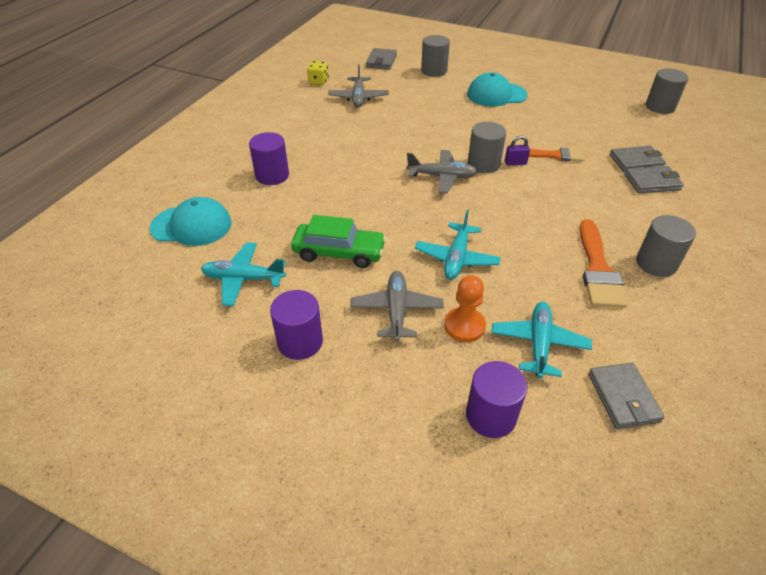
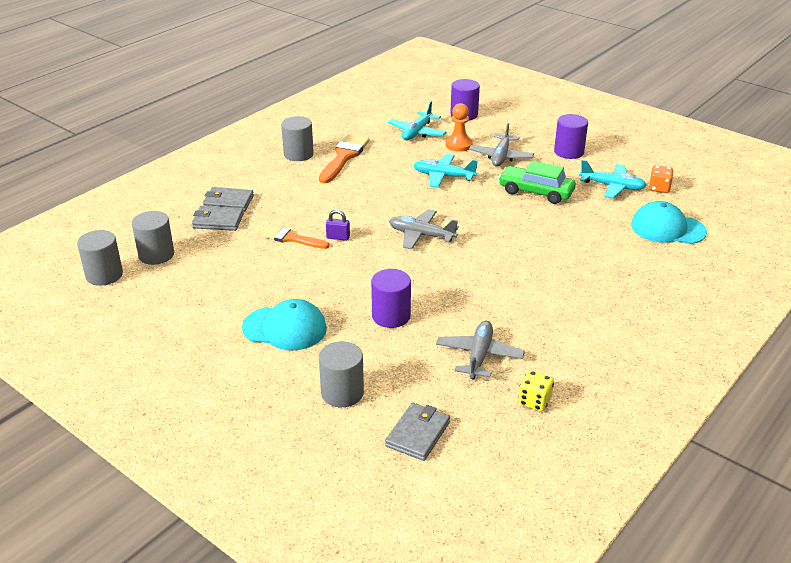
camera: 165 degrees left, 10 degrees down
(182, 287) = (659, 188): none -> orange dice
(272, 175) = (597, 262): purple cylinder -> purple cylinder (391, 316)
(456, 258) = (443, 176): turquoise plane -> turquoise plane turned 105 degrees counterclockwise
(483, 164) = (371, 241): grey cylinder -> grey cylinder (156, 255)
(623, 397) = (387, 111): grey wallet -> none

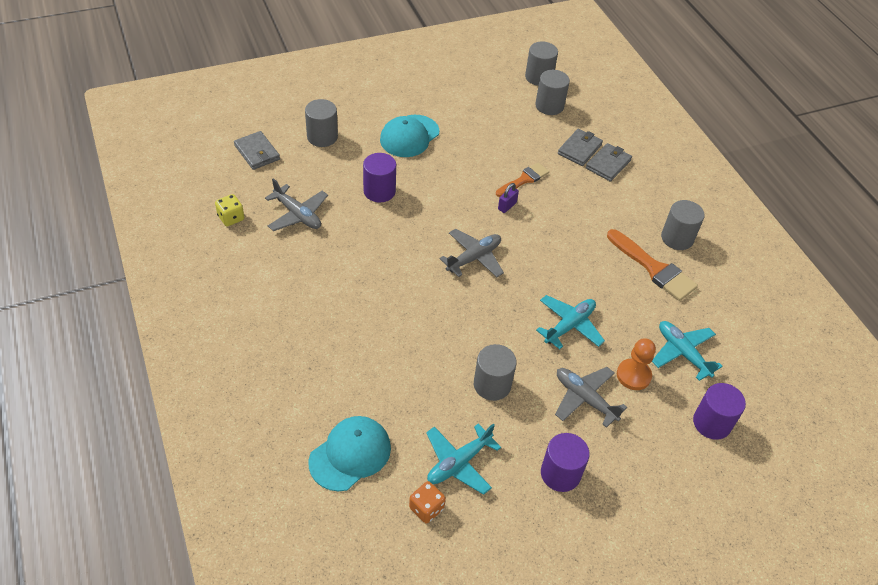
camera: 115 degrees right, 15 degrees up
(536, 192) = (492, 385): green car -> grey cylinder

